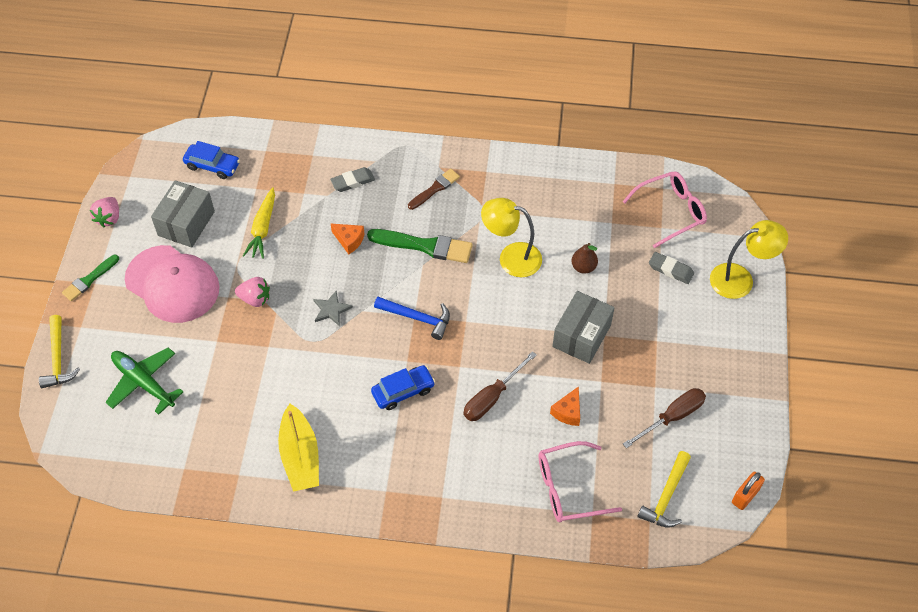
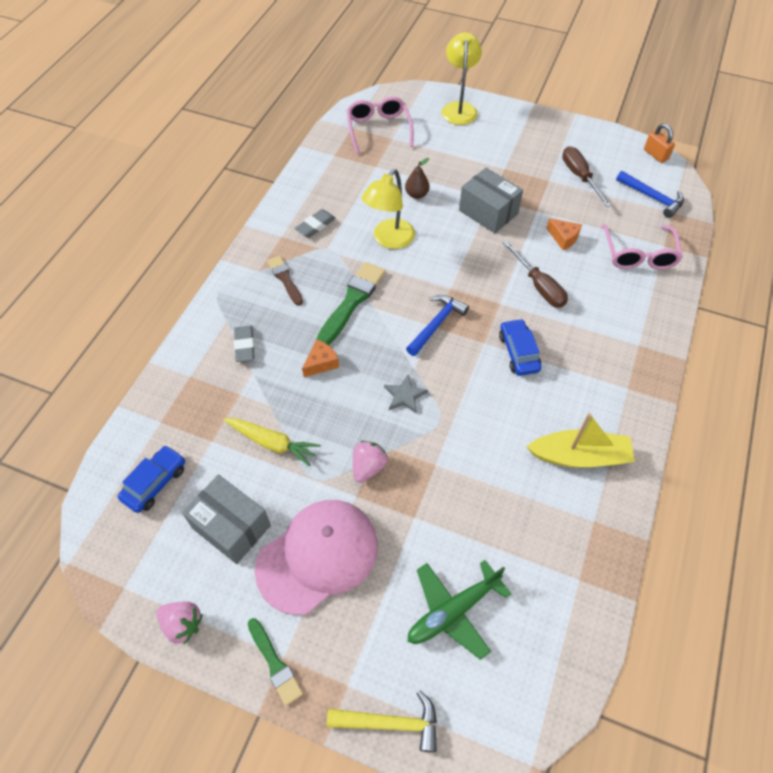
camera: 75 degrees left, 0 degrees up
(666, 497) = (652, 198): yellow hammer -> blue hammer
(670, 270) = (437, 143): grey eraser -> grey eraser (315, 226)

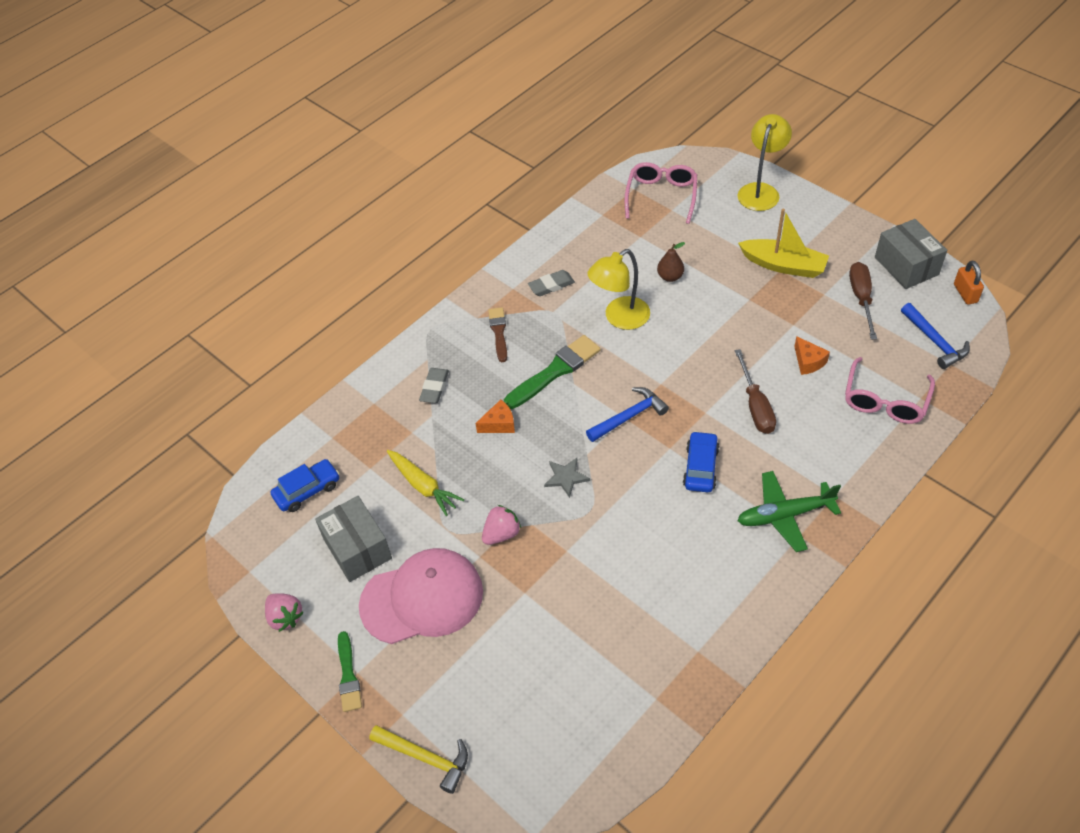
camera: 25 degrees right, 5 degrees down
(453, 611) = (523, 685): green plane -> green plane (785, 515)
(488, 212) = (738, 313): grey box -> grey box (906, 266)
(579, 456) = (713, 586): yellow boat -> yellow boat (783, 265)

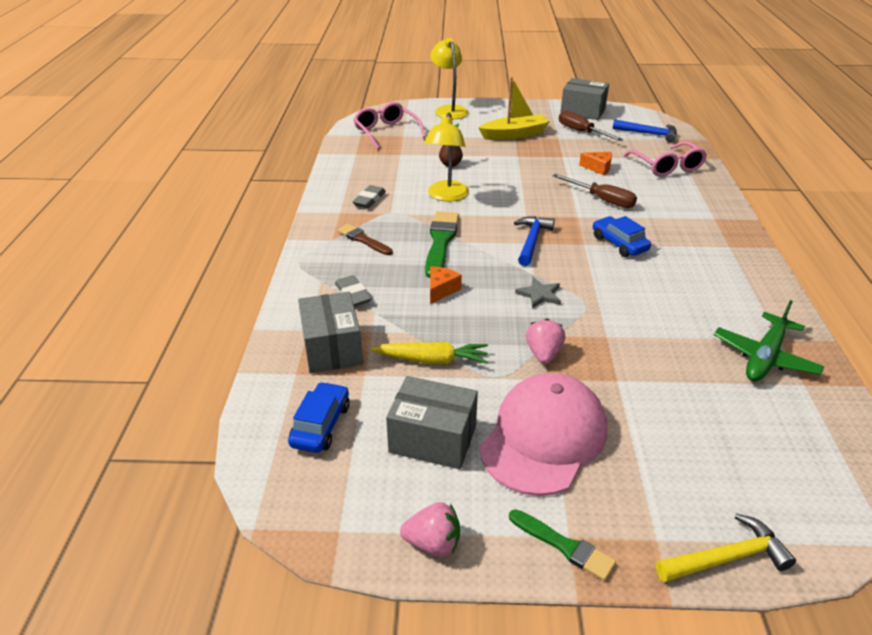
camera: 45 degrees left, 15 degrees down
(372, 430) = (332, 348): none -> grey box
(785, 515) = (705, 241): green plane -> green plane (765, 357)
(965, 293) = (630, 111): orange padlock -> none

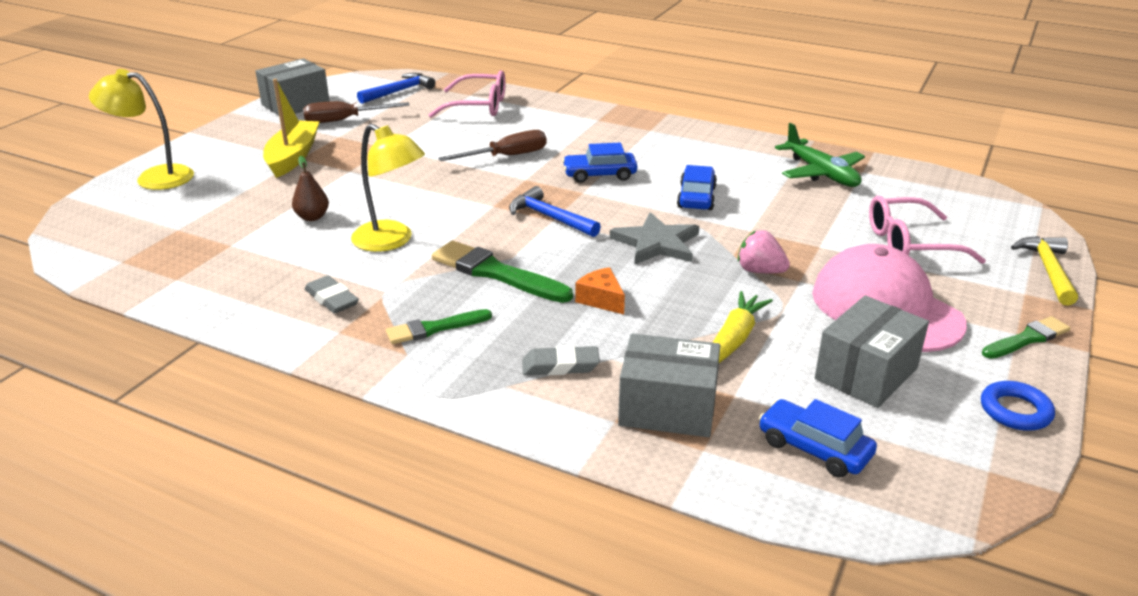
camera: 65 degrees left, 5 degrees down
(363, 240) = (434, 328): brown brush -> green brush
(386, 132) = (146, 239): pink glasses -> pink glasses (910, 243)
(433, 543) = (1015, 411): pink strawberry -> blue ring
(539, 294) = (656, 243): grey star -> grey star, size x1.63
(598, 168) = (438, 137): orange cheese -> none
(633, 296) = (696, 197): none -> blue car

